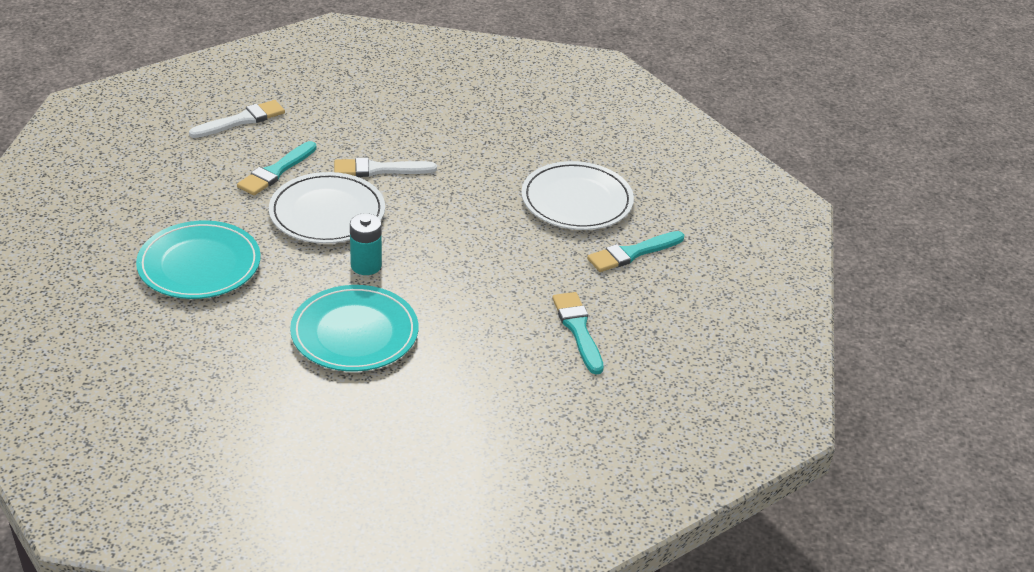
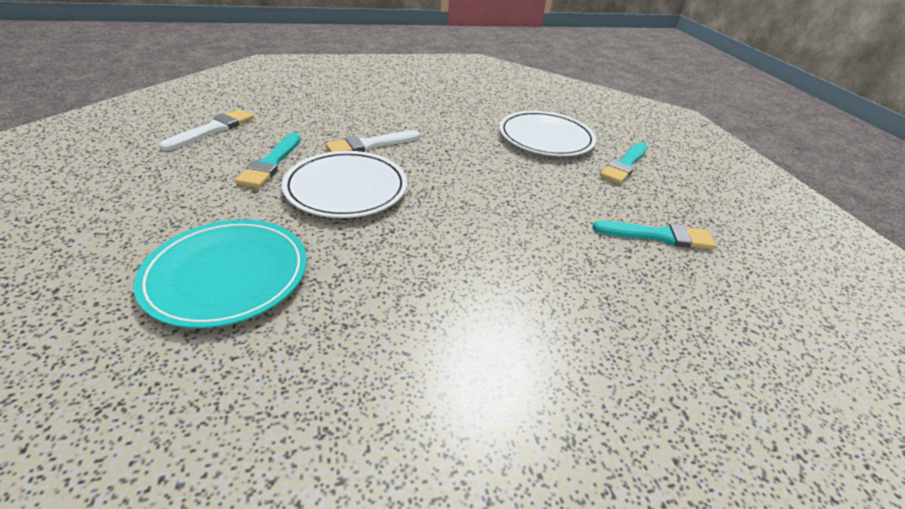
camera: 25 degrees left, 0 degrees up
(354, 333) = (464, 304): turquoise plate -> none
(366, 266) = (420, 227): turquoise battery -> none
(578, 329) = (658, 236): turquoise brush -> turquoise brush turned 135 degrees clockwise

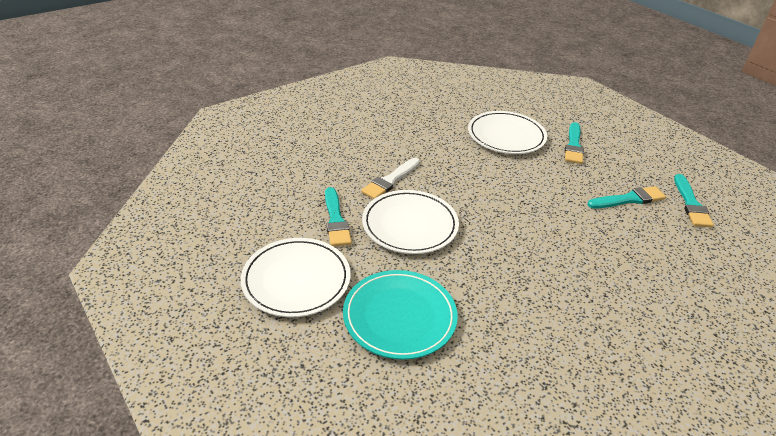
camera: 20 degrees left, 0 degrees up
(162, 203) = (296, 280): none -> white plate
(213, 129) = (257, 202): white brush -> none
(752, 265) = (691, 204): none -> turquoise brush

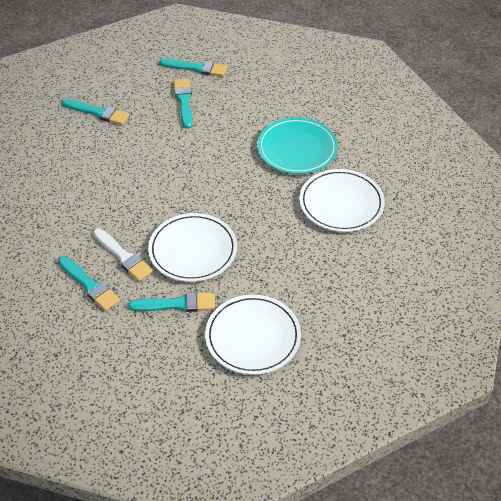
camera: 80 degrees left, 10 degrees up
(352, 165) = (89, 285): none -> turquoise brush
(399, 316) = (300, 270): turquoise plate -> turquoise plate (297, 149)
(506, 136) = (68, 156): white plate -> white plate (341, 203)

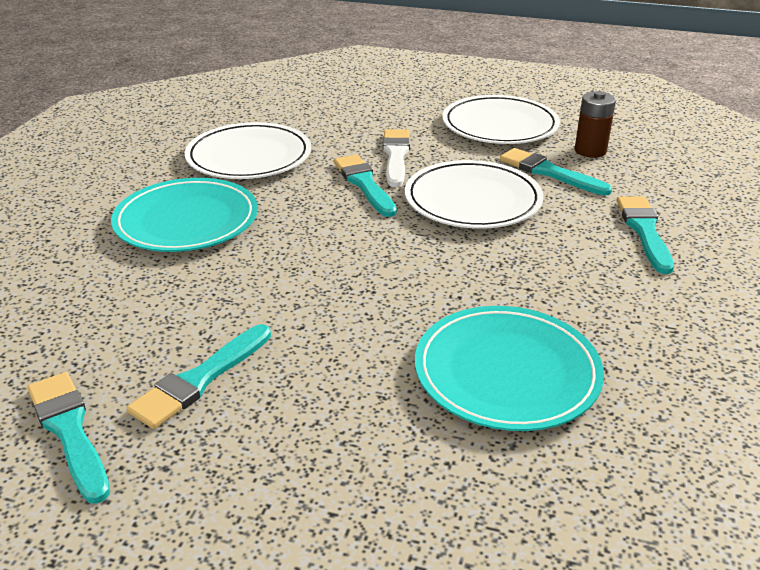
camera: 135 degrees left, 15 degrees down
(87, 166) = (506, 372): none -> turquoise plate
(98, 112) = (374, 468): turquoise brush -> turquoise brush (364, 184)
(123, 256) = (570, 235): white brush -> white brush (396, 156)
(173, 347) = (590, 151): none -> brown battery

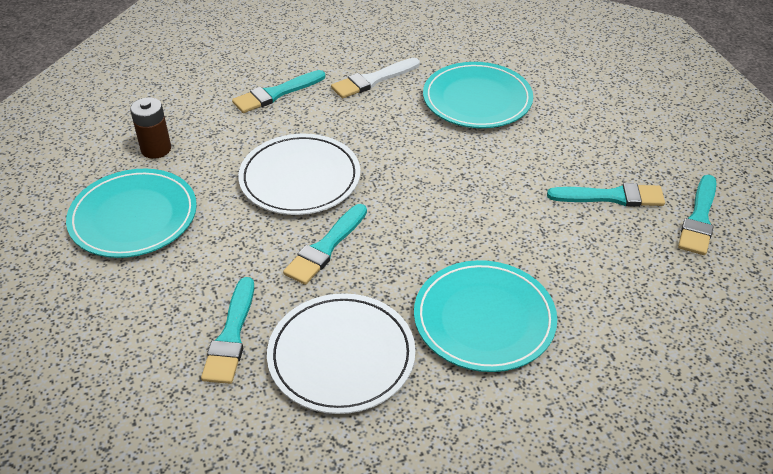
camera: 125 degrees left, 10 degrees up
(396, 156) = (255, 254): white brush -> white brush (373, 80)
(500, 125) = (133, 217): white plate -> turquoise plate
(549, 172) = (217, 157): turquoise brush -> turquoise brush (231, 336)

